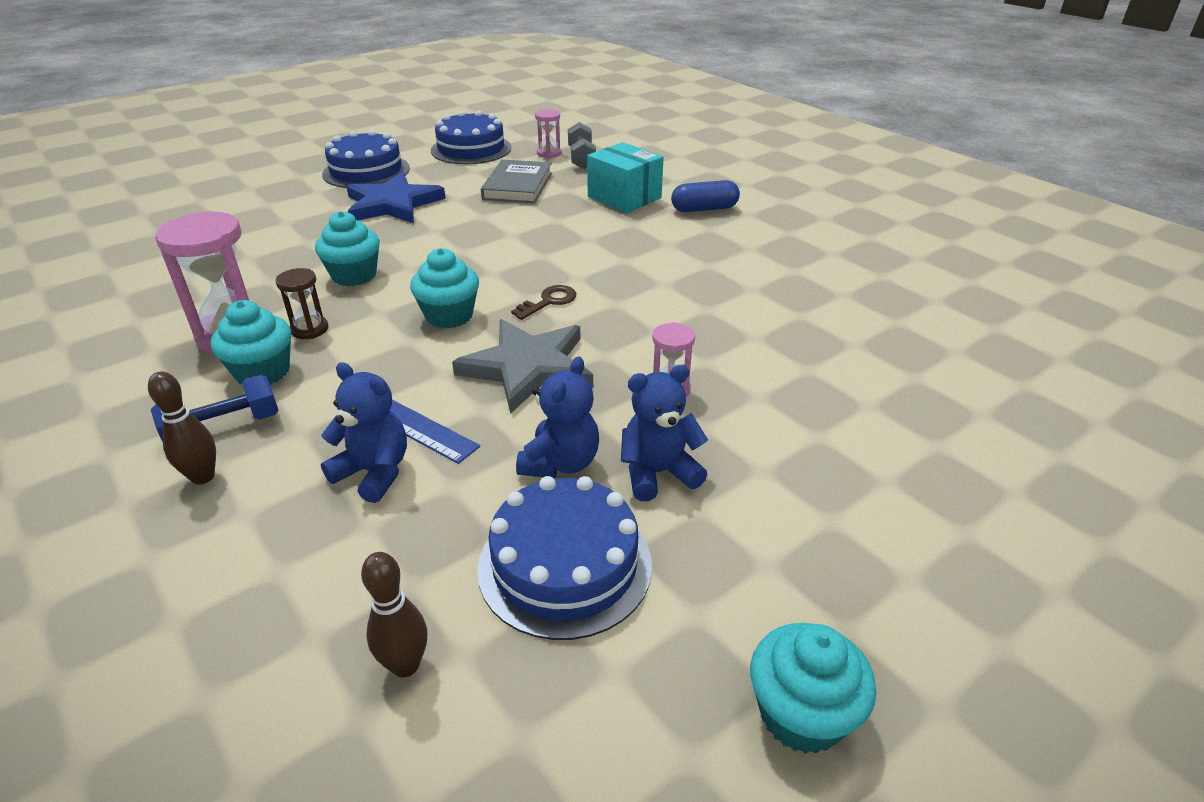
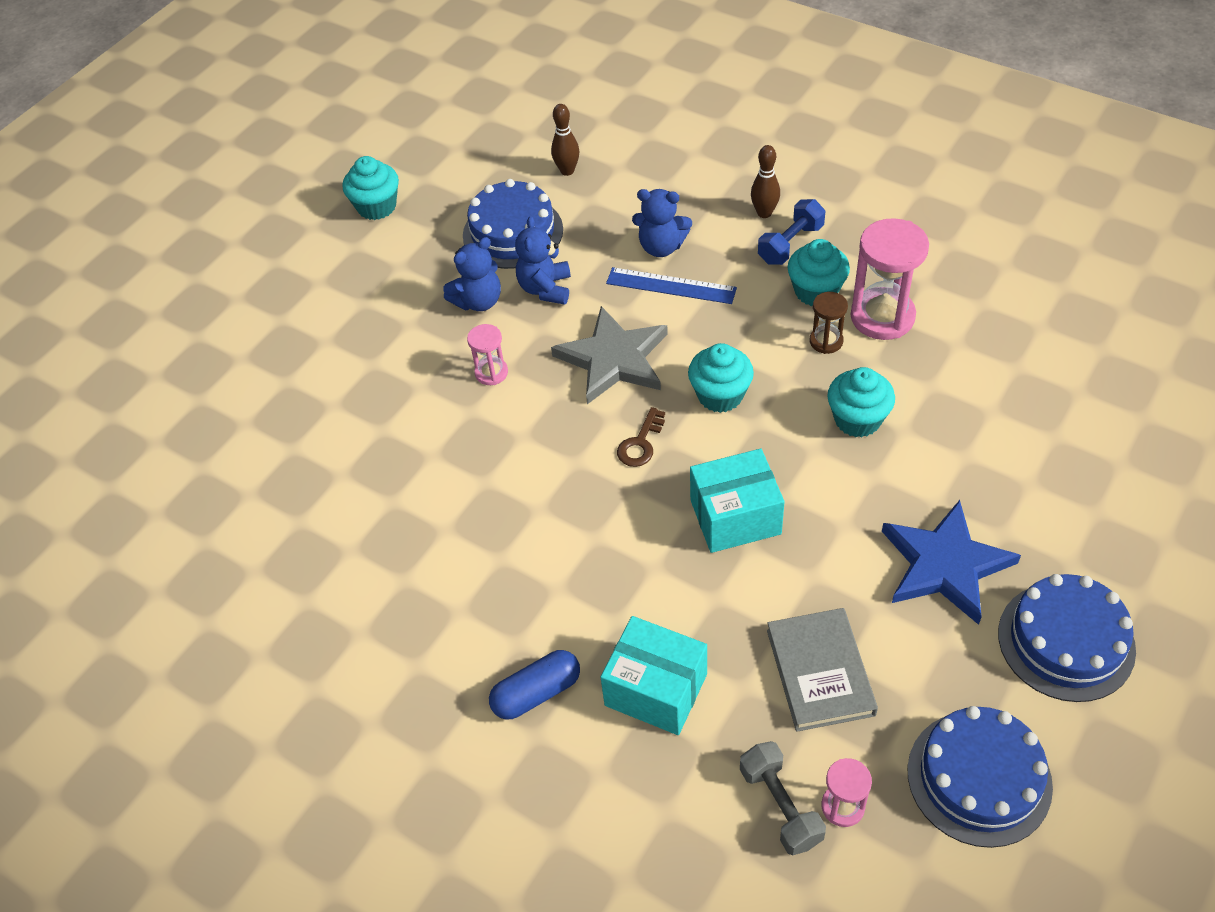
camera: 165 degrees right, 15 degrees up
(508, 248) = (735, 516): none -> turquoise box

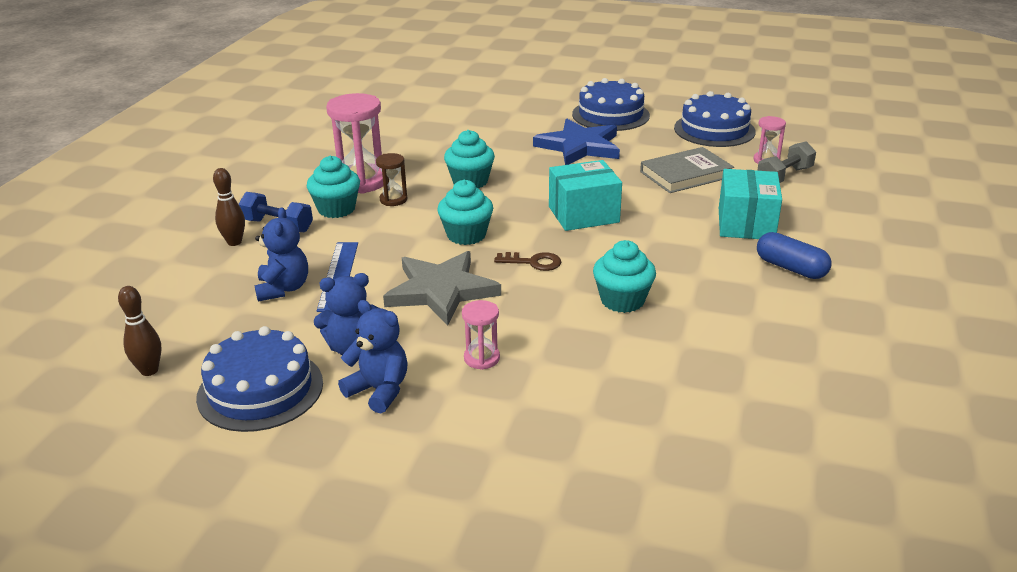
camera: 110 degrees left, 20 degrees down
(377, 206) = (202, 530): turquoise cupcake -> turquoise cupcake (622, 300)
(735, 516) = (583, 214): turquoise box -> turquoise box turned 75 degrees counterclockwise

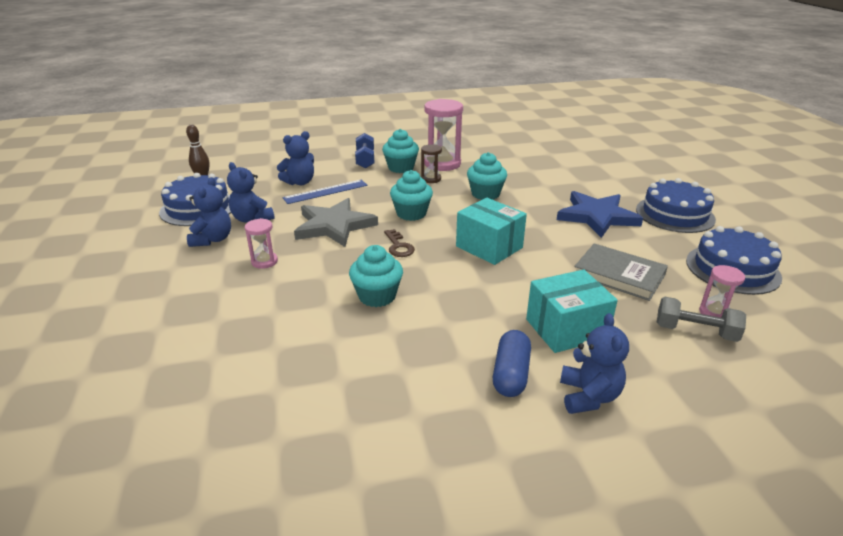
camera: 60 degrees right, 0 degrees up
(234, 242) = (337, 156): brown bowling pin -> none
(835, 245) = (588, 396): none -> blue teddy bear

